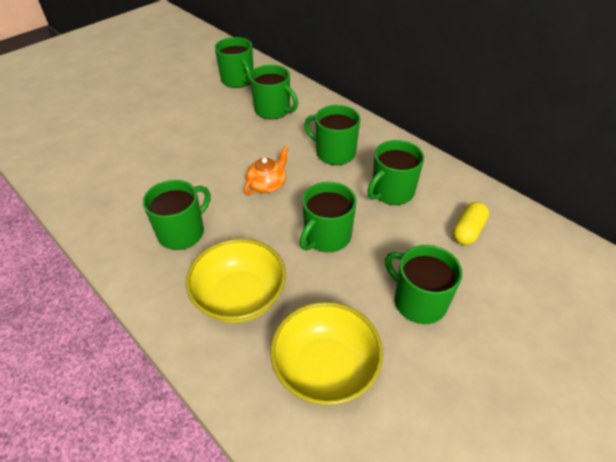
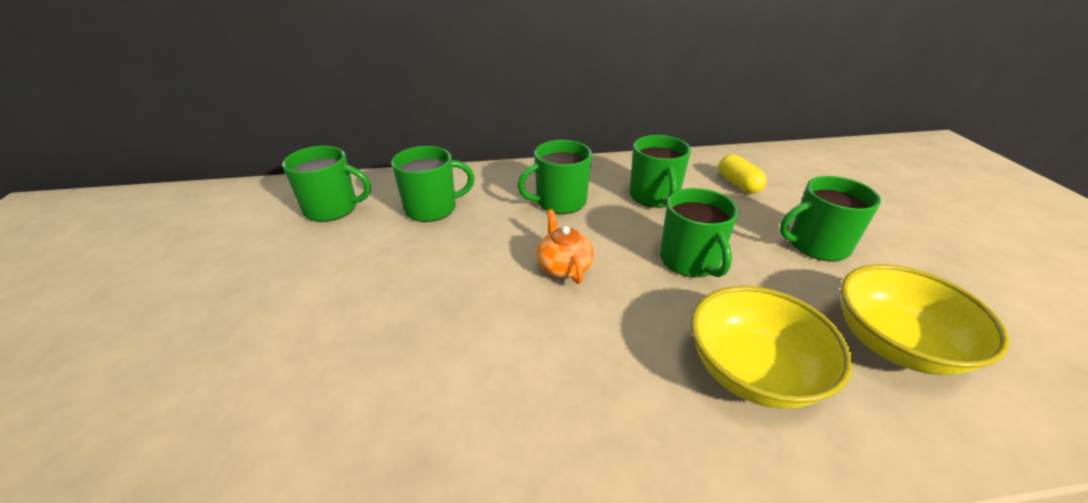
camera: 55 degrees left, 10 degrees down
(182, 232) = (586, 383): green mug -> none

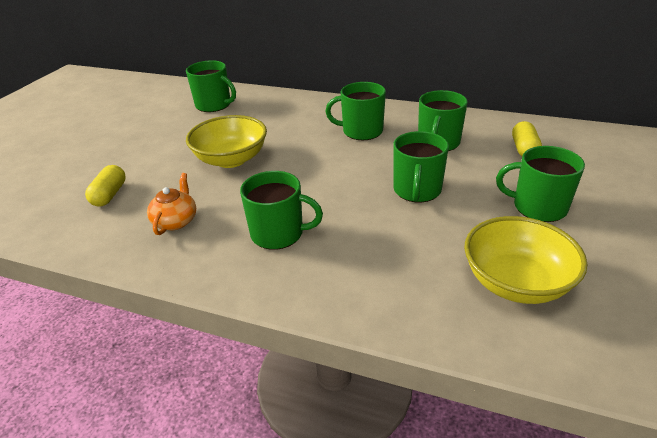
camera: 30 degrees right, 0 degrees up
(257, 411) = (109, 195): none -> yellow capsule
(432, 208) = (272, 117): green mug -> green mug (278, 234)
(563, 266) = (323, 171): orange teapot -> orange teapot (176, 221)
(753, 371) = (385, 262): yellow bowl -> yellow bowl (231, 159)

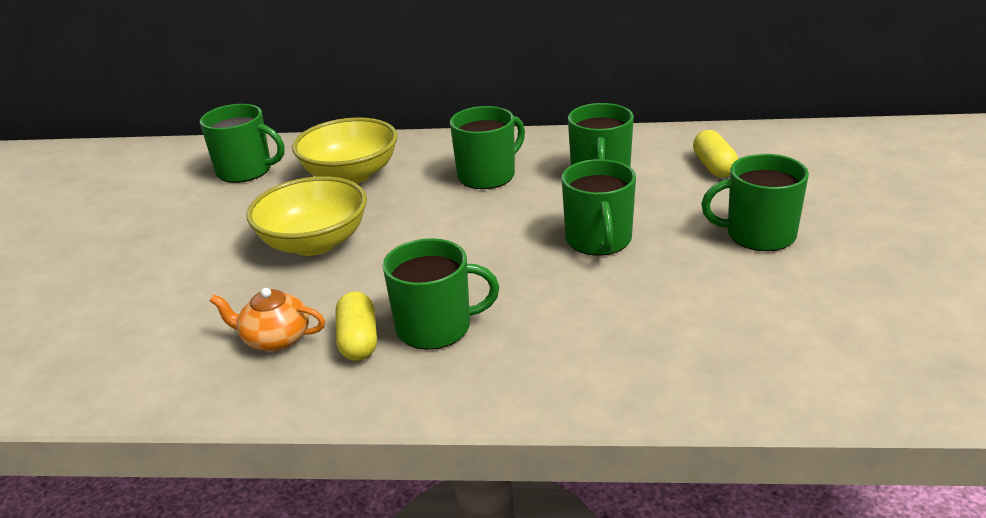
camera: 15 degrees left, 5 degrees down
(109, 195) = (148, 322): yellow capsule -> yellow capsule (358, 340)
(176, 221) = (275, 339): orange teapot -> orange teapot turned 75 degrees counterclockwise
(361, 131) = (487, 176): green mug -> green mug turned 150 degrees clockwise
(516, 282) = (767, 327): yellow bowl -> yellow bowl (351, 175)

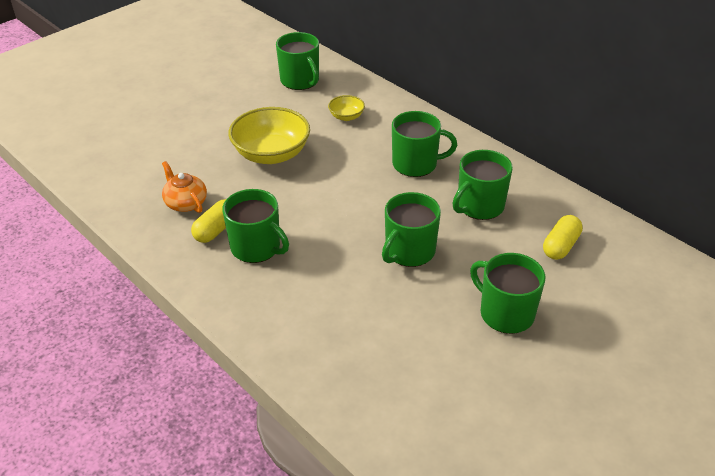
camera: 40 degrees right, 10 degrees up
(351, 175) = (346, 116): yellow bowl -> yellow bowl, size x0.48

